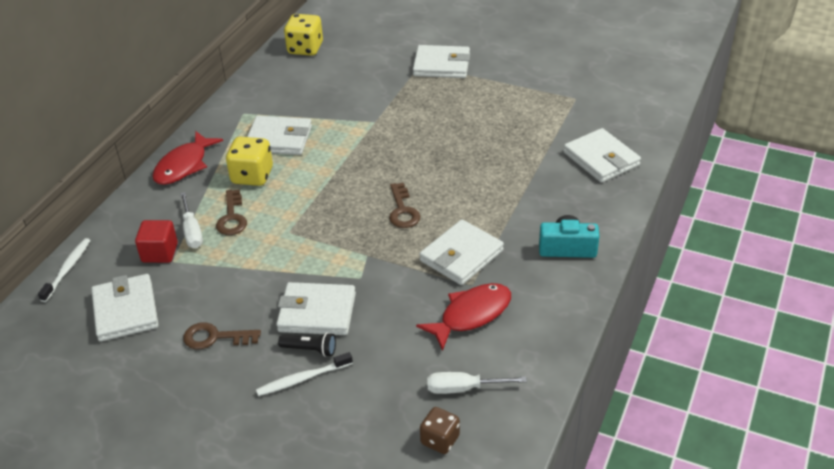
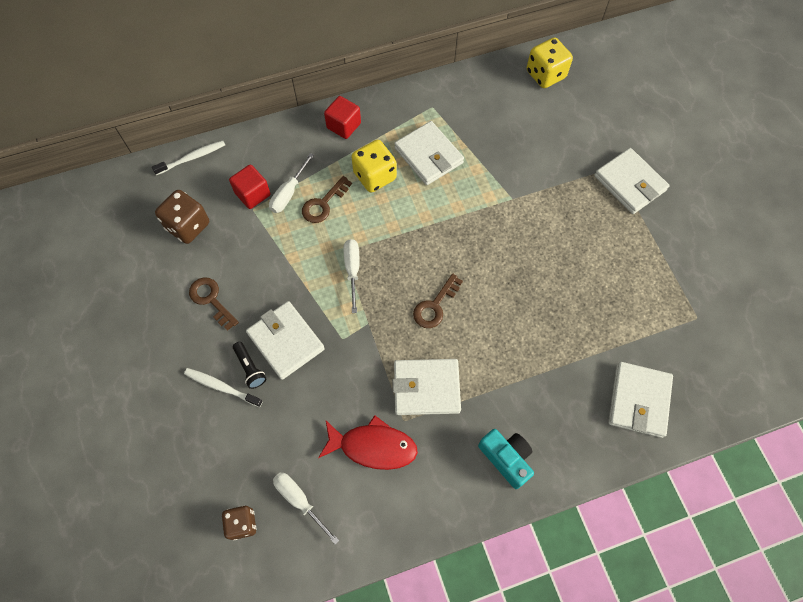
camera: 45 degrees right, 25 degrees up
(125, 311) = (188, 226): white wallet -> brown dice
(184, 166) = (343, 125): red fish -> red cube
(311, 236) = (352, 270): none -> white screwdriver

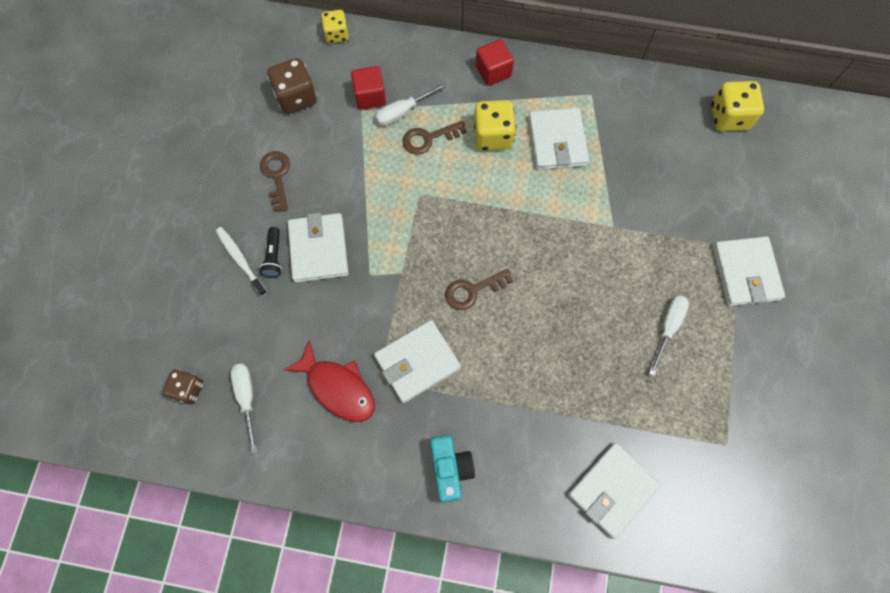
camera: 30 degrees right, 5 degrees up
(192, 158) = (336, 34): white toothbrush -> yellow dice
(352, 270) = (417, 215): white screwdriver -> white screwdriver (668, 327)
(426, 388) = (417, 362): white wallet -> white wallet turned 60 degrees counterclockwise

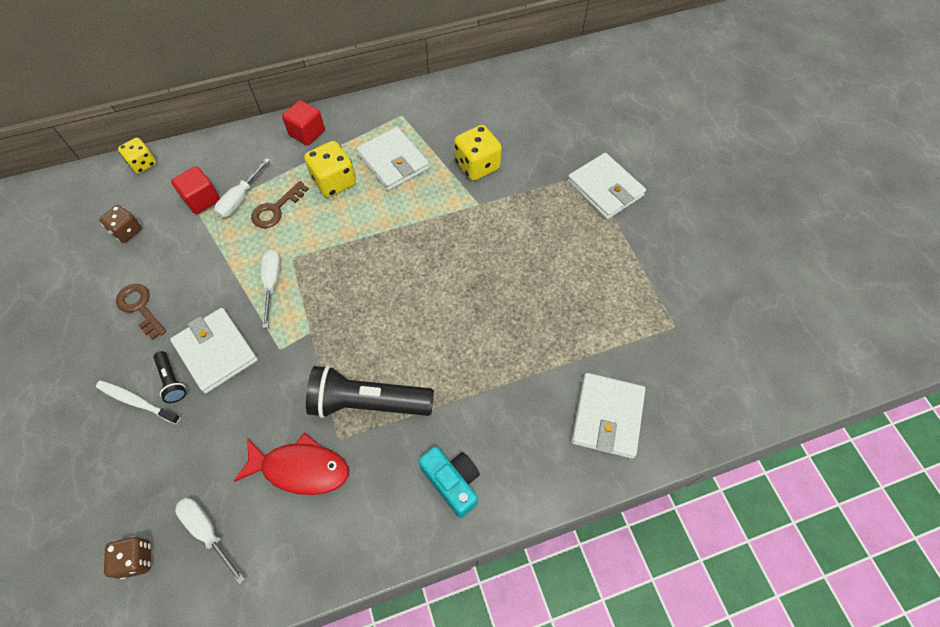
camera: 30 degrees left, 10 degrees down
(296, 97) = (127, 231): brown dice -> brown dice, size x0.65
(417, 362) = (368, 403): white wallet -> black flashlight
(473, 290) = (386, 314): brown key -> none
(668, 327) = (571, 259): white screwdriver -> white screwdriver (272, 283)
(729, 117) = (521, 85): yellow dice -> yellow dice (477, 166)

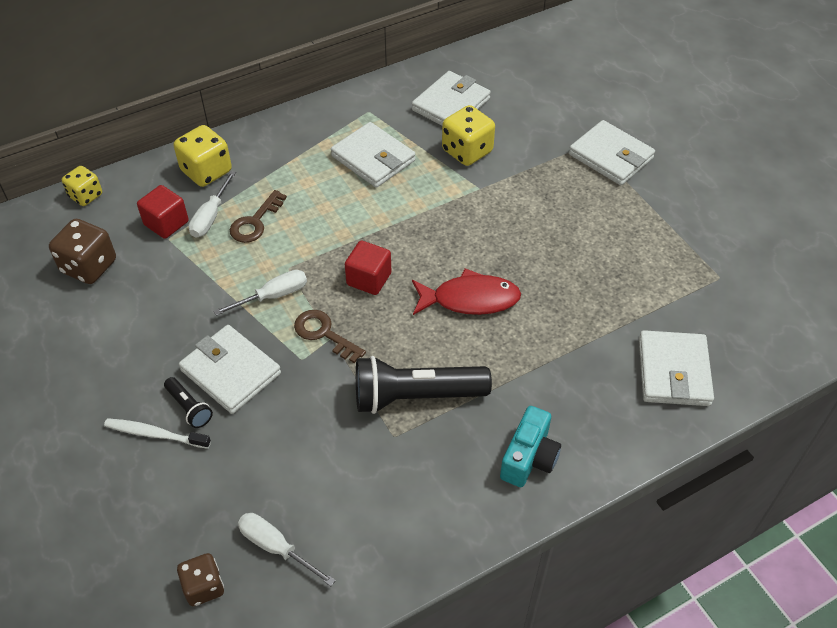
camera: 10 degrees left, 10 degrees down
(127, 231) = (89, 266): brown dice -> brown dice, size x1.54
(140, 307) = (129, 341): brown key -> brown key (324, 334)
(272, 283) = (273, 296): white screwdriver -> white screwdriver turned 75 degrees clockwise
(300, 468) = (361, 470): red fish -> red fish (470, 299)
(307, 133) = (267, 141): red cube -> red cube (369, 279)
(334, 182) = (313, 186): yellow dice -> yellow dice (206, 171)
(452, 482) = (529, 458): turquoise camera -> turquoise camera turned 75 degrees clockwise
(475, 118) = (451, 104): none -> white wallet

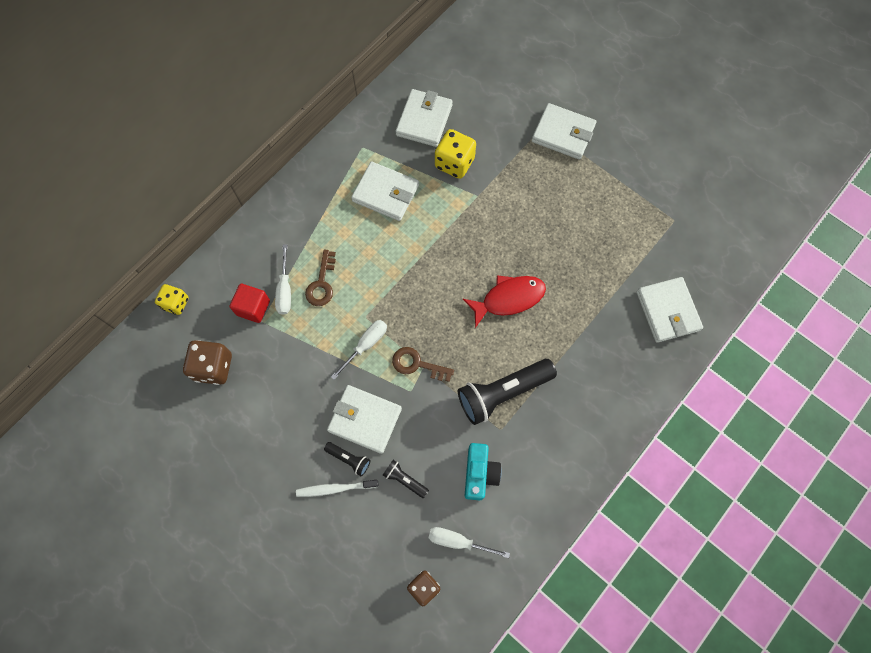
camera: 20 degrees left, 20 degrees up
(206, 171) = (260, 248): yellow dice -> none
(244, 453) = (404, 480): none -> black flashlight
(369, 279) = (429, 306): red cube -> none
(529, 458) = (596, 413): turquoise camera -> turquoise camera (479, 473)

